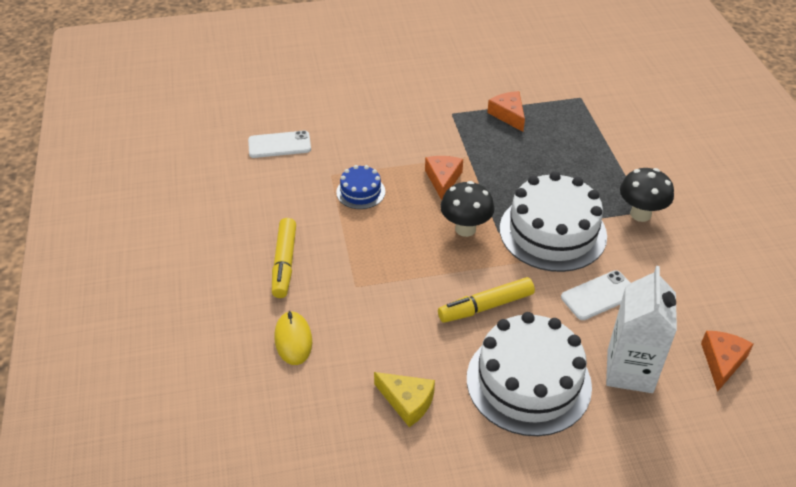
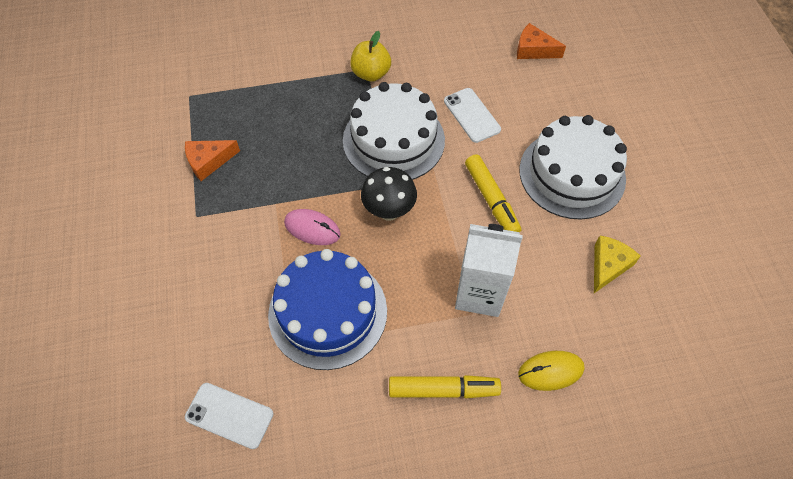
camera: 90 degrees left, 15 degrees up
(279, 145) = (229, 415): white phone -> white phone turned 60 degrees counterclockwise
(360, 192) = (328, 312): blue cake -> blue cake, size x2.08
(443, 179) = (312, 228): orange cheese -> pink mouse
(630, 371) = (550, 106): white carton -> white carton (479, 293)
(640, 214) = (371, 73): black mushroom -> yellow apple

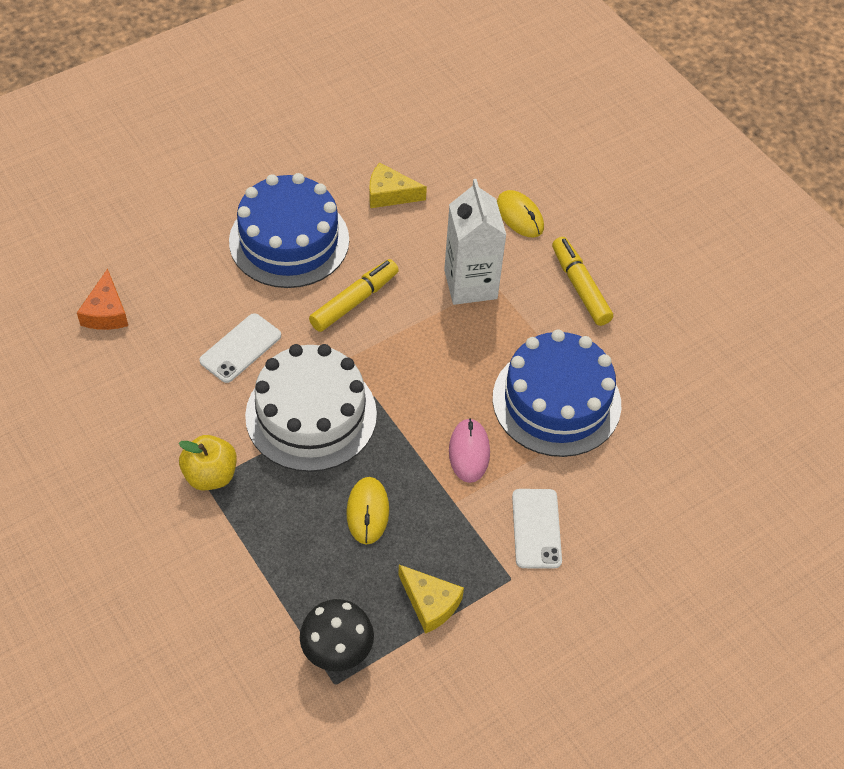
camera: 115 degrees left, 5 degrees down
(208, 161) = (430, 603): orange cheese -> yellow cheese
(229, 415) = (699, 442): white phone -> white phone (536, 528)
(297, 149) = (368, 512): none -> yellow mouse
(389, 211) = (412, 387): black mushroom -> black mushroom (337, 652)
(572, 174) = (289, 240): white cake -> blue cake

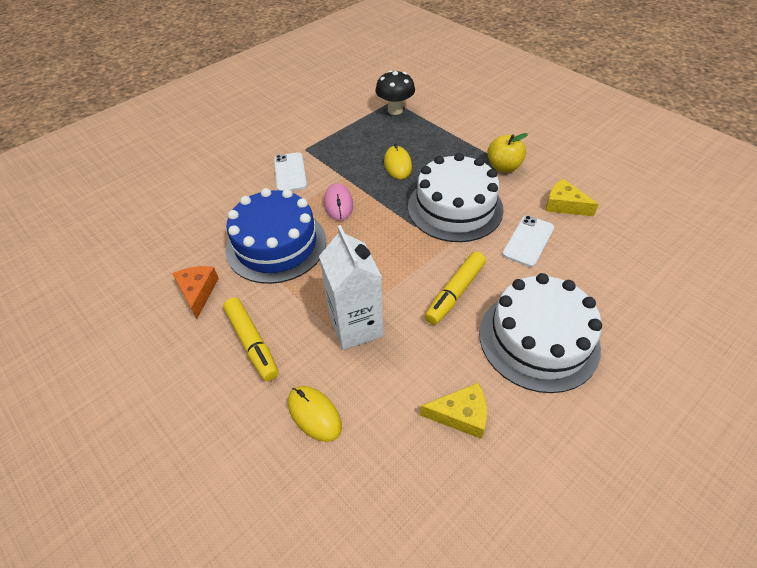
camera: 175 degrees right, 5 degrees down
(106, 312) = (648, 248): orange cheese -> orange cheese (198, 292)
(289, 240) = (538, 339): blue cake -> white cake
(430, 603) = (350, 133): yellow cheese -> yellow cheese (564, 205)

